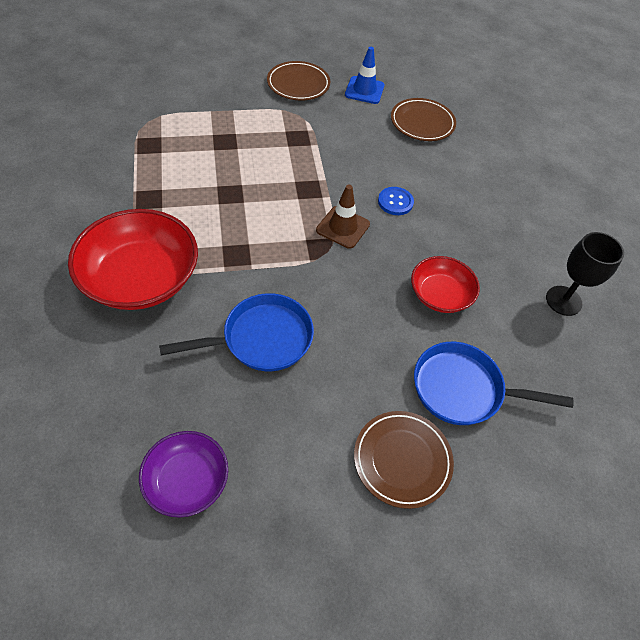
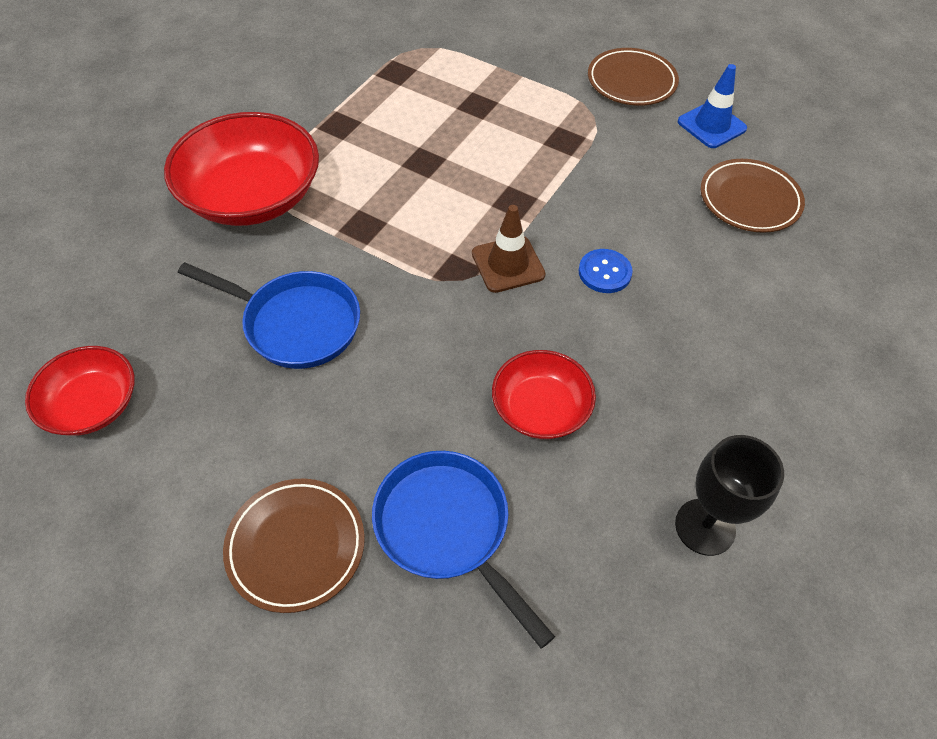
camera: 45 degrees right, 0 degrees up
(187, 480) = (92, 405): purple bowl -> red bowl

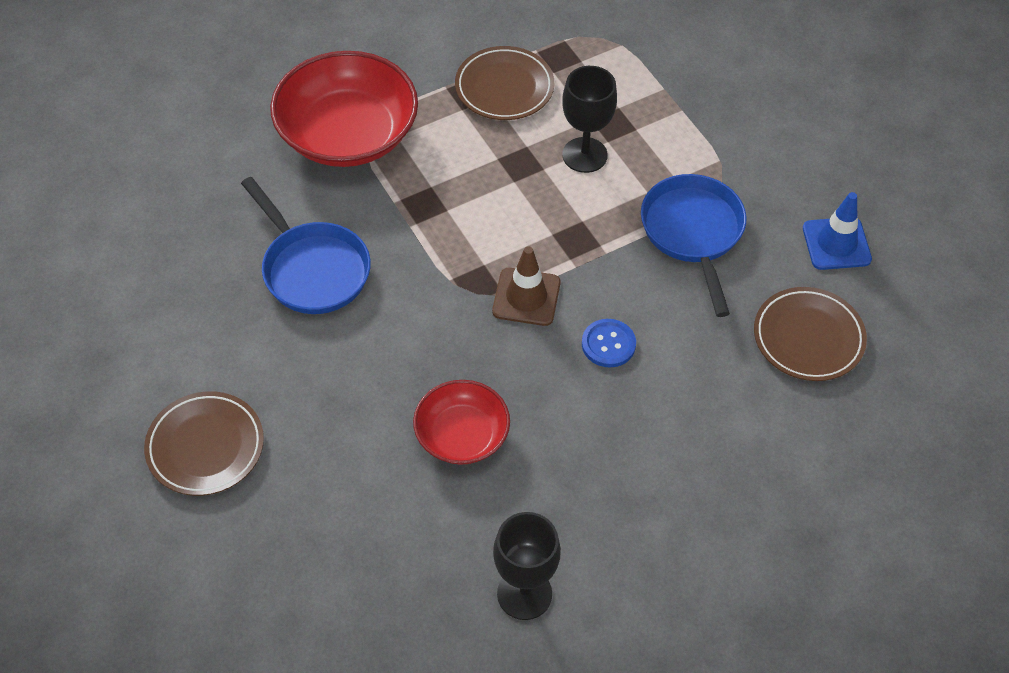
camera: 30 degrees right, 0 degrees up
(92, 405) = (123, 266): red bowl -> none
(448, 529) = (322, 491): blue pan -> blue pan (693, 233)
(472, 135) = (584, 155): none -> black goblet
(631, 82) = (790, 161): brown plate -> brown plate (504, 88)

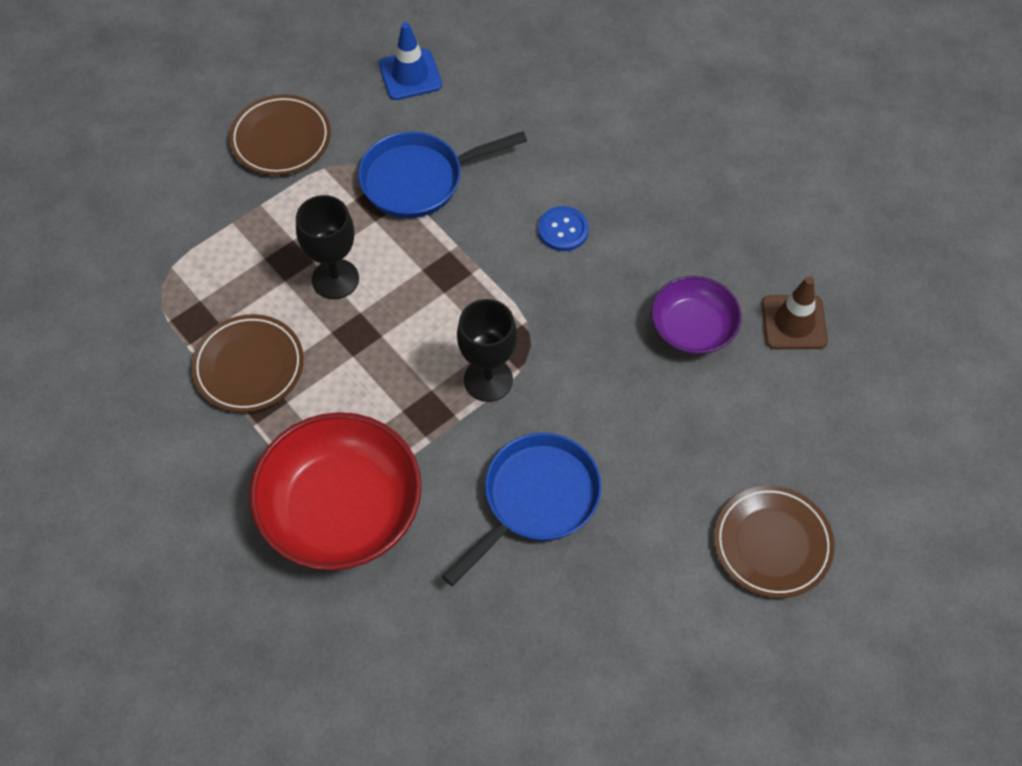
camera: 100 degrees left, 5 degrees up
(462, 435) = (692, 328): red bowl -> purple bowl
(524, 594) = (828, 256): black goblet -> black goblet (488, 380)
(526, 297) = (525, 302): brown traffic cone -> brown traffic cone (794, 322)
(808, 338) = (518, 88): brown plate -> brown plate (281, 139)

